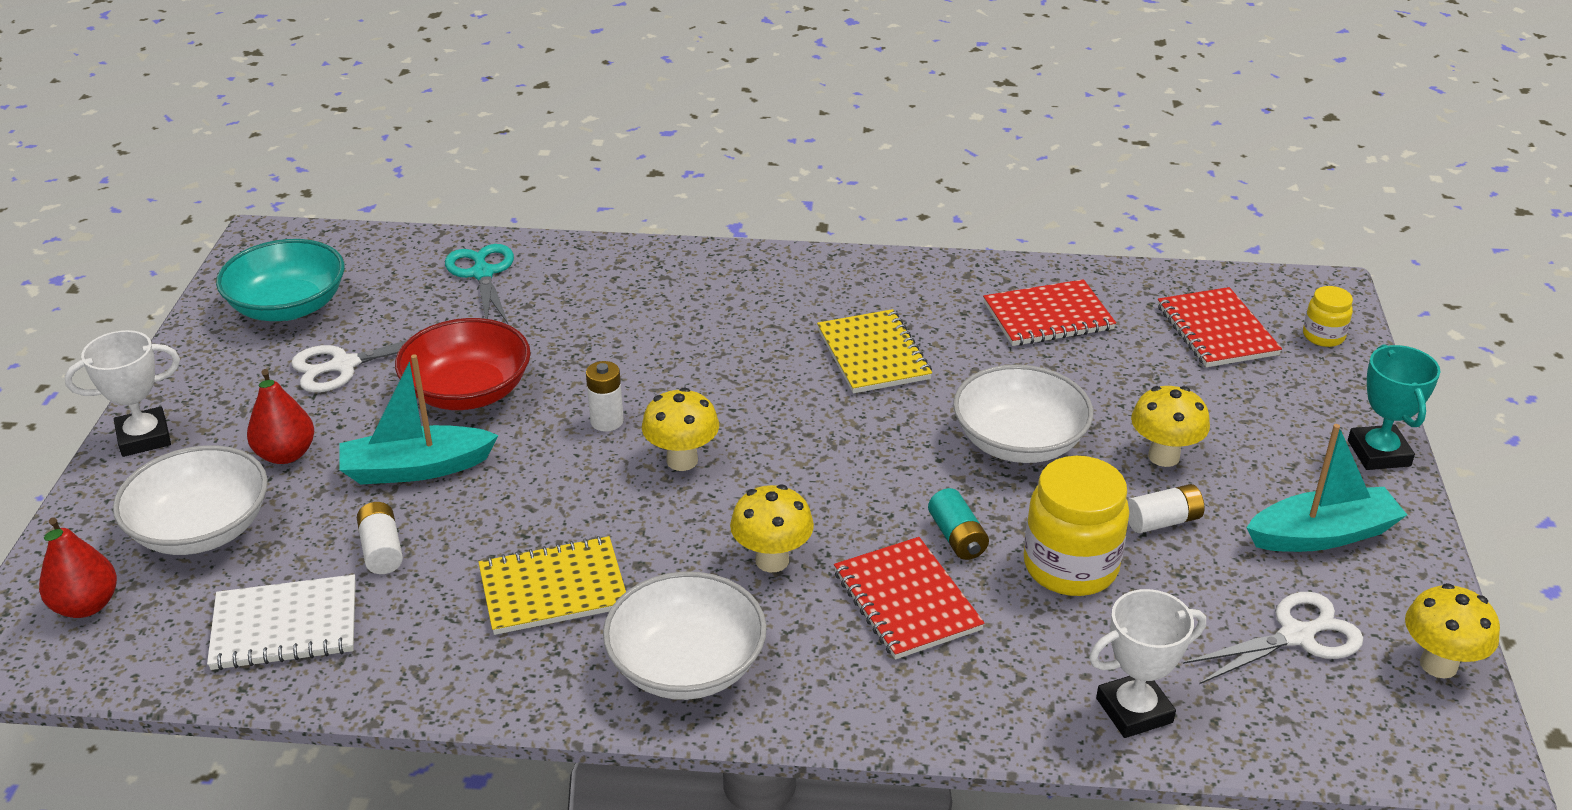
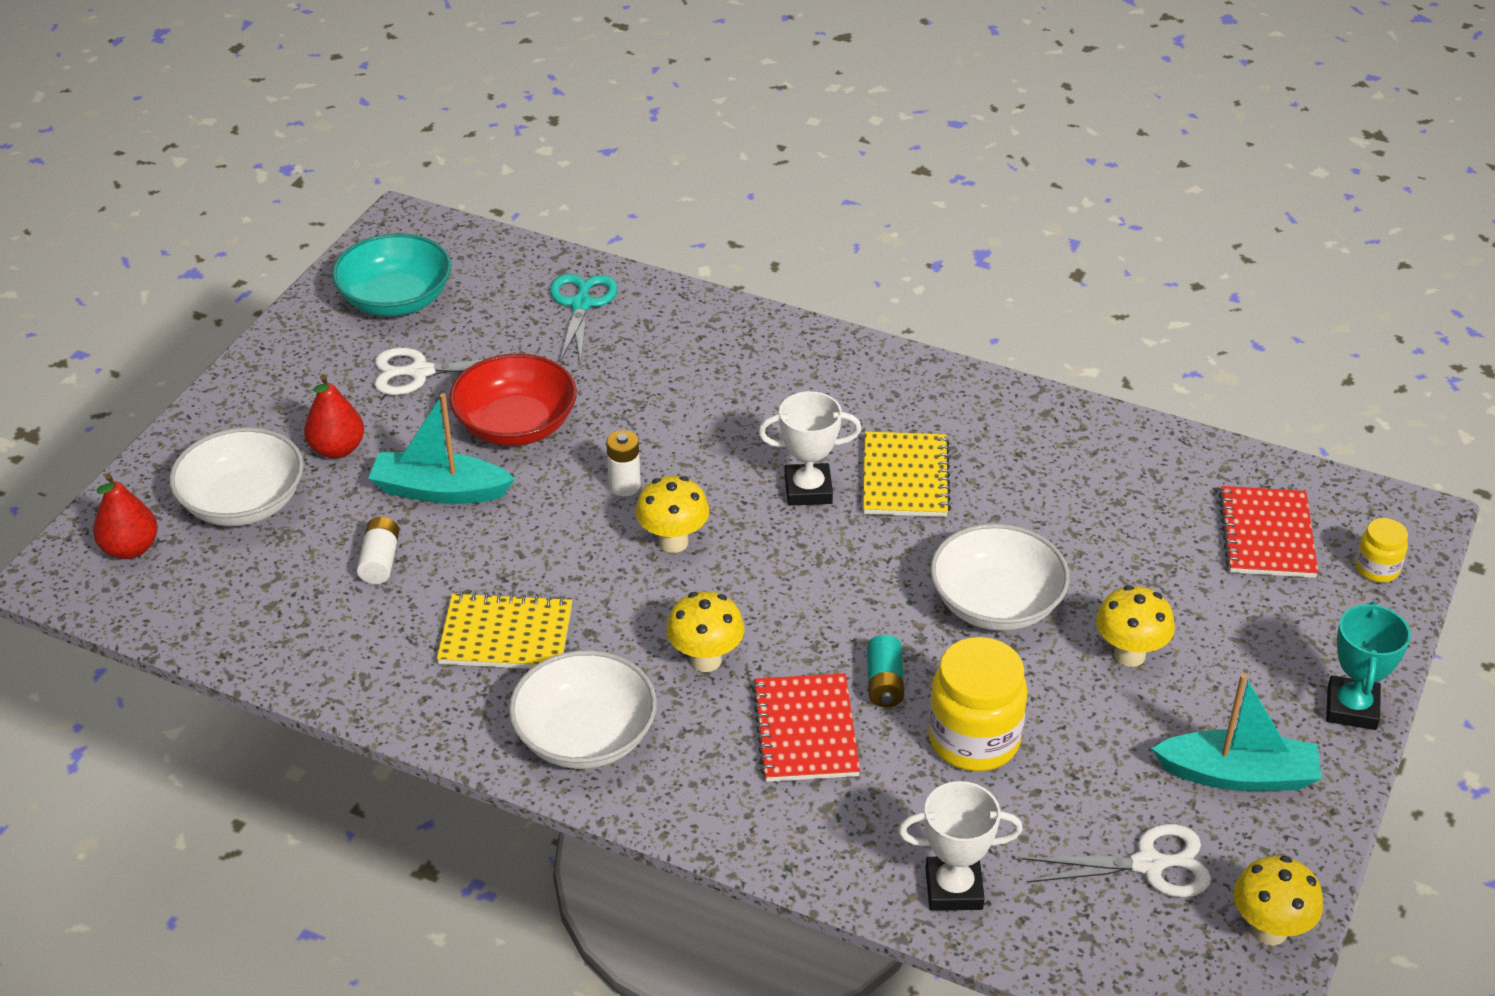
camera: 20 degrees right, 5 degrees up
(144, 437) = (228, 403): white trophy -> white trophy (808, 489)
(285, 626) = (276, 609): white notebook -> none
(1048, 316) = (1101, 478): red notebook -> none
(1163, 521) = (1088, 719): white battery -> none

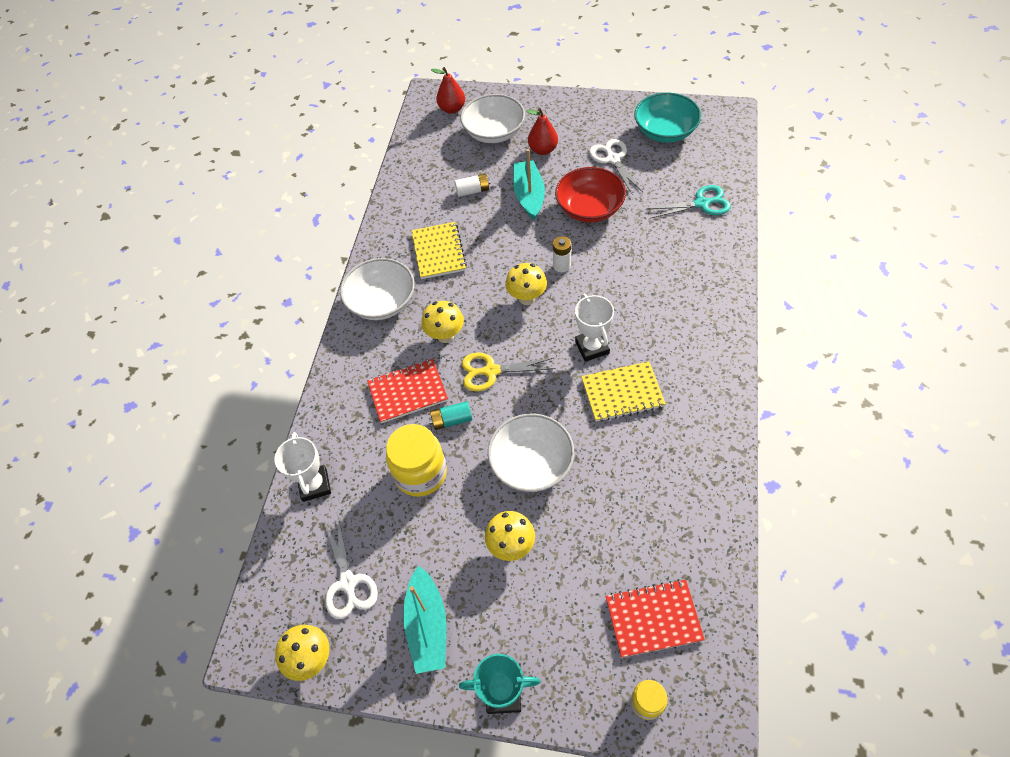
camera: 80 degrees right, 15 degrees up
(806, 616) = (491, 371): none -> yellow scissors

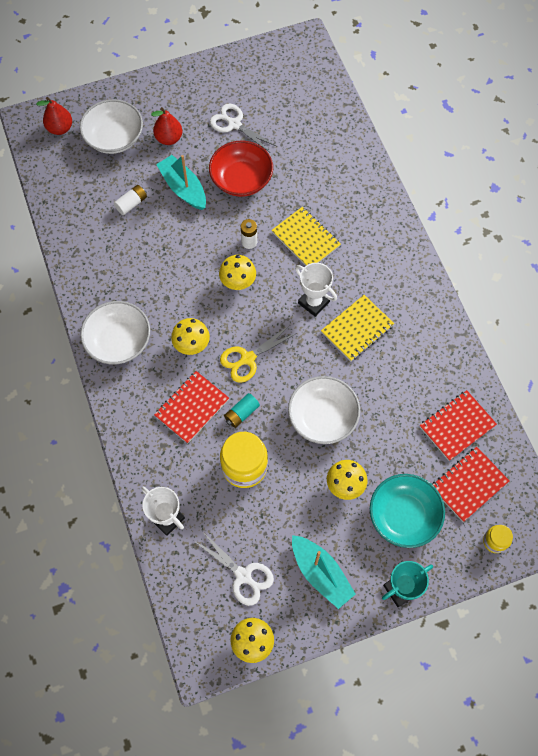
camera: 35 degrees left, 10 degrees up
(438, 252) = (138, 274): yellow notebook -> yellow notebook (305, 239)
(665, 131) = (262, 79): turquoise bowl -> turquoise bowl (403, 515)
(676, 546) = (457, 426): none -> red notebook
(702, 203) = (329, 137): turquoise scissors -> none

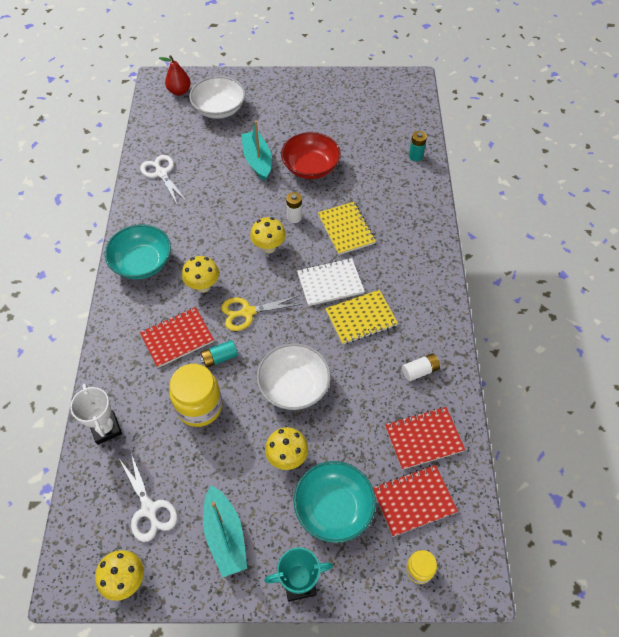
camera: 20 degrees right, 10 degrees down
(118, 341) = (142, 263): white bowl -> turquoise bowl
(131, 204) = (208, 160): white battery -> white battery (420, 371)
(169, 138) = (264, 121): red pear -> none
(234, 124) = (324, 125): white scissors -> white scissors (161, 173)
(313, 302) = (330, 283): white trophy -> white notebook
(342, 134) = (415, 156): none -> turquoise battery

